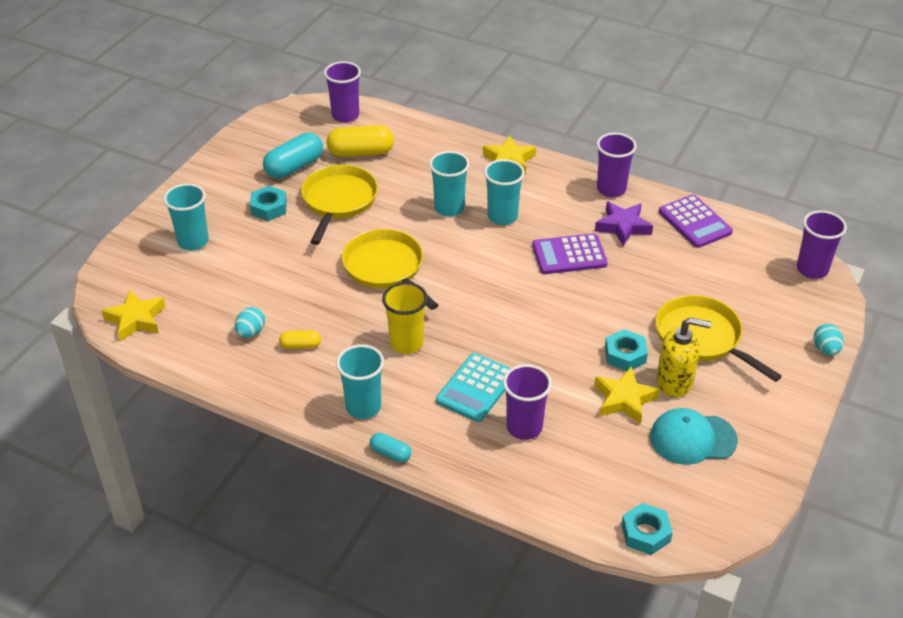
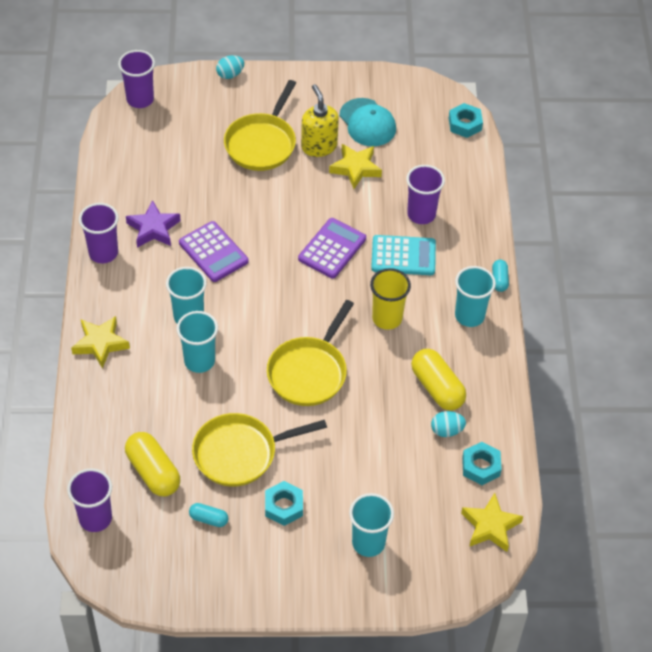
camera: 120 degrees left, 10 degrees up
(294, 167) = (209, 519): turquoise capsule -> turquoise capsule, size x0.52
(300, 345) = (437, 388): yellow capsule -> yellow capsule, size x1.91
(625, 355) = (309, 181): turquoise nut -> turquoise nut (481, 467)
(695, 222) = (119, 184): purple calculator -> purple calculator (332, 249)

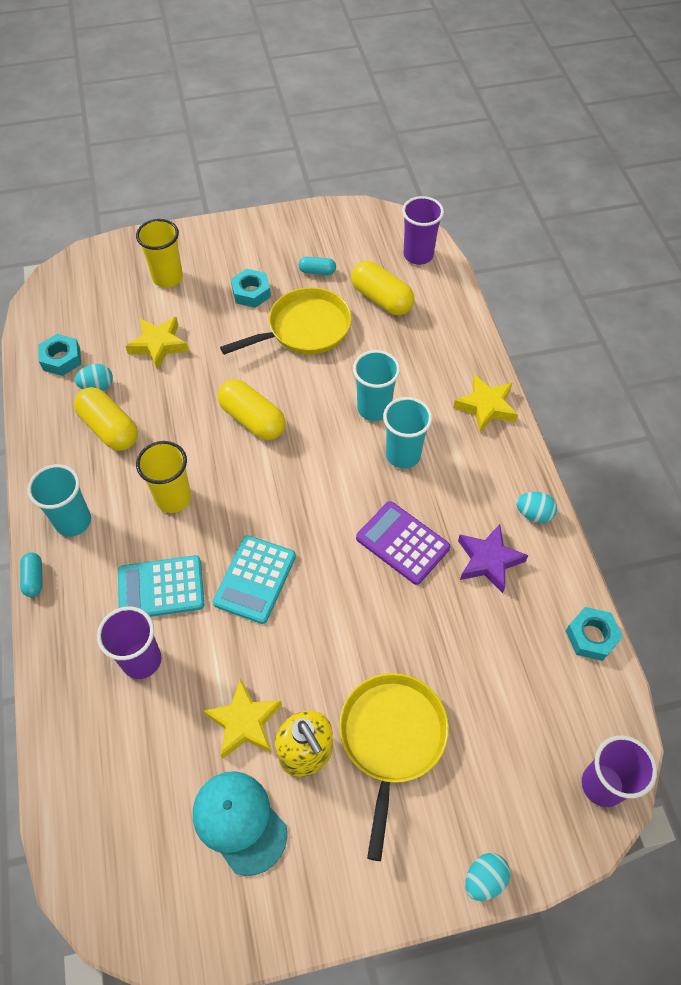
camera: 170 degrees right, 5 degrees up
(103, 253) = (534, 514): purple cup -> turquoise egg
(309, 372) = (252, 419): yellow pan -> yellow capsule
(332, 249) = (255, 579): purple calculator -> turquoise calculator
(368, 543) = (167, 278): turquoise cup -> yellow cup
(465, 124) = (81, 858): turquoise nut -> turquoise nut (591, 636)
(490, 526) = (53, 310): yellow star -> yellow star (158, 345)

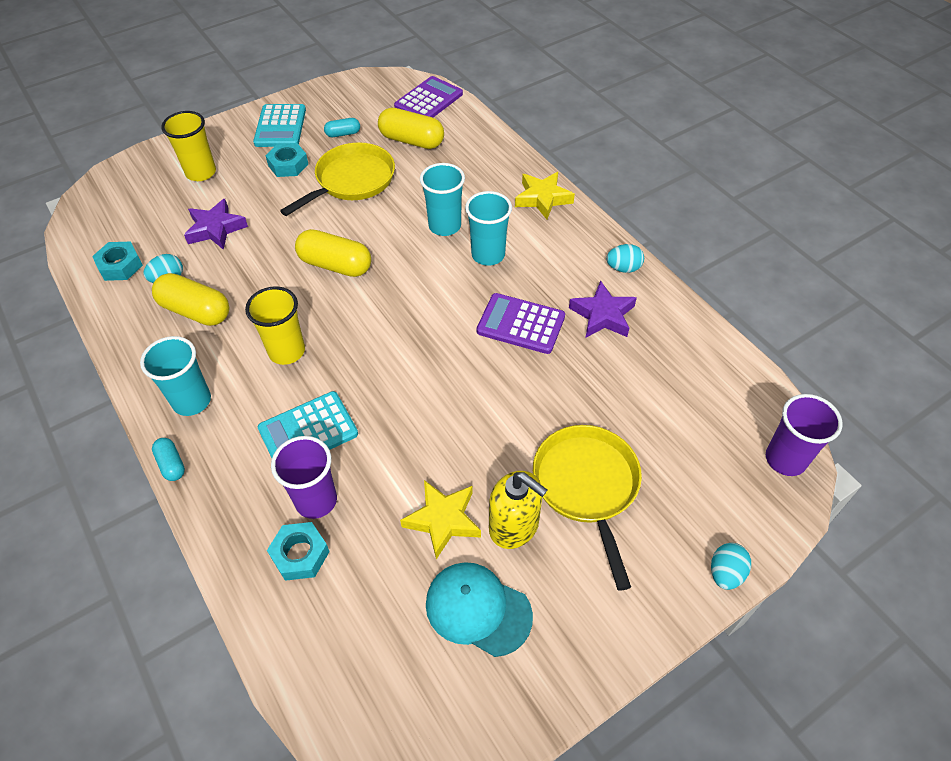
camera: 20 degrees left, 5 degrees down
(158, 345) = (216, 229): yellow star -> purple star
(255, 579) = (398, 395): turquoise calculator -> turquoise calculator (280, 126)
(418, 255) = (428, 100): purple cup -> purple calculator
(591, 636) = (718, 347): turquoise nut -> turquoise nut (300, 554)

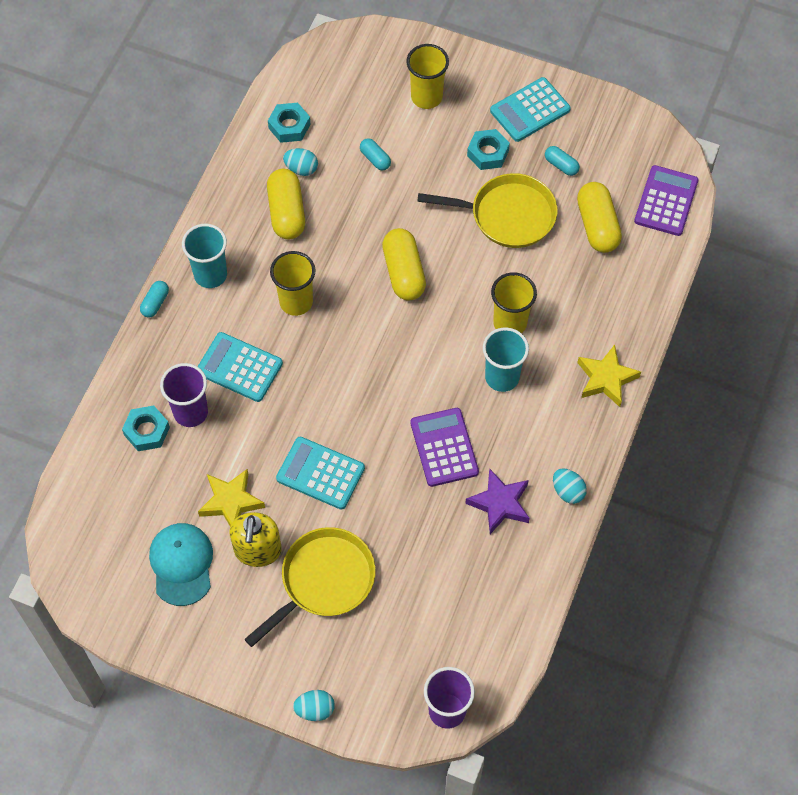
camera: 55 degrees right, 10 degrees up
(216, 229) = (375, 159): purple star -> turquoise capsule
(428, 100) = (666, 201): purple calculator -> purple calculator turned 75 degrees counterclockwise
(444, 226) = (510, 323): turquoise cup -> yellow cup
(473, 427) = (320, 473): none -> turquoise calculator

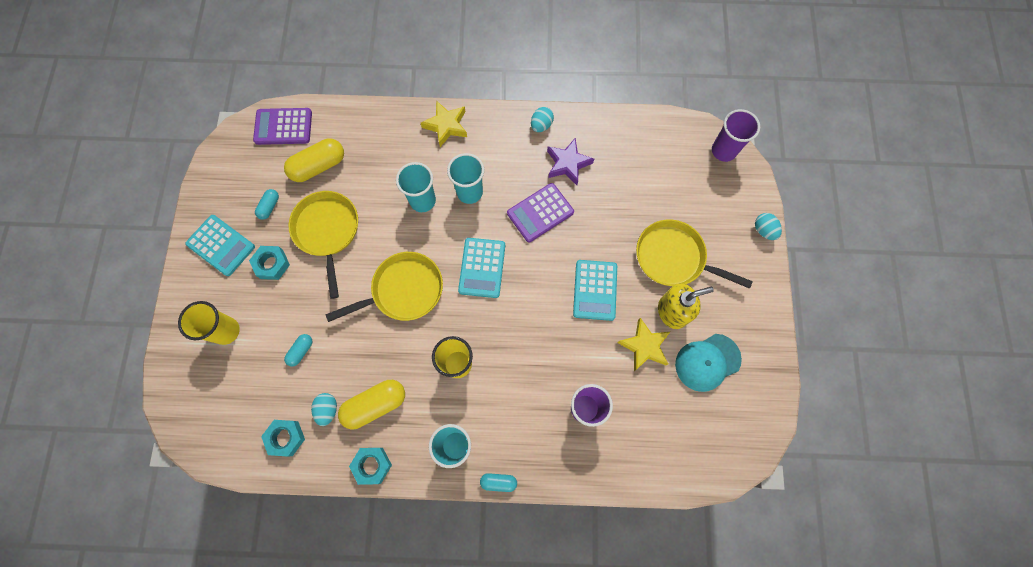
camera: 110 degrees left, 10 degrees up
(147, 431) = (614, 437): turquoise nut -> turquoise nut (372, 465)
(239, 367) = (532, 385): turquoise calculator -> turquoise calculator (482, 268)
(404, 272) = (403, 290): yellow capsule -> yellow pan
(510, 323) = (422, 201): yellow cup -> turquoise cup

